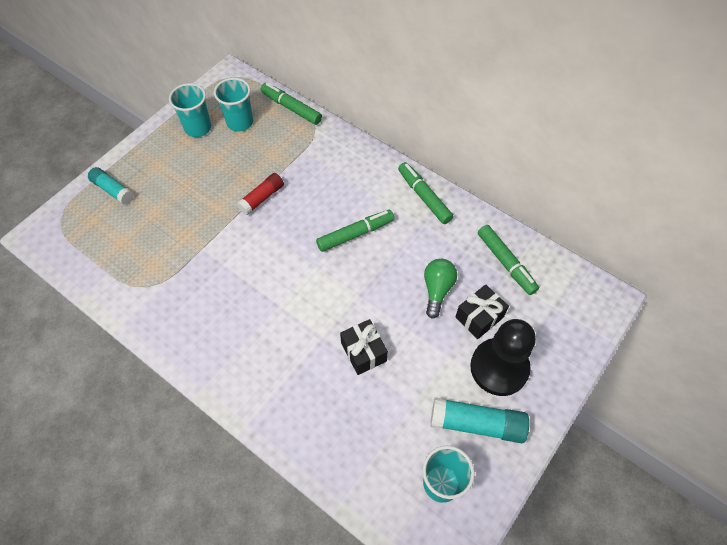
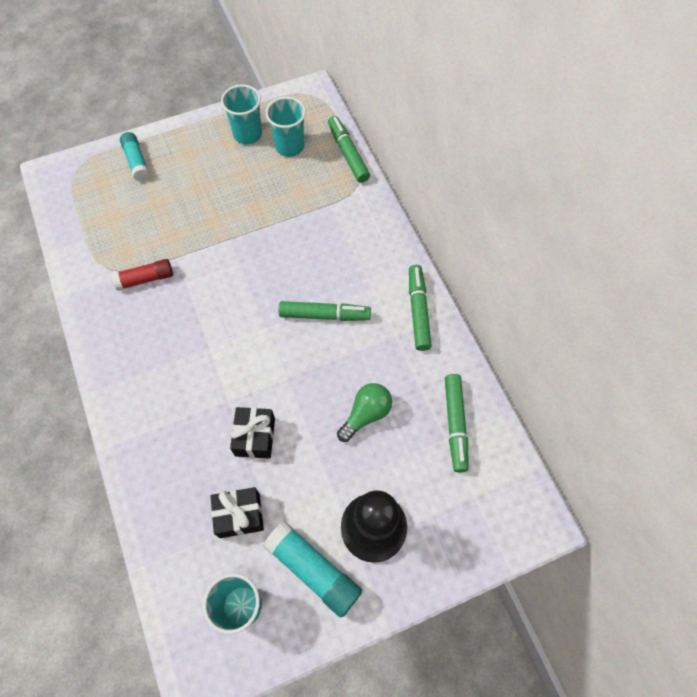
camera: 30 degrees right, 5 degrees up
(262, 198) = (261, 234): red glue stick -> red glue stick (145, 279)
(479, 317) = (389, 465): black gift -> black gift (239, 515)

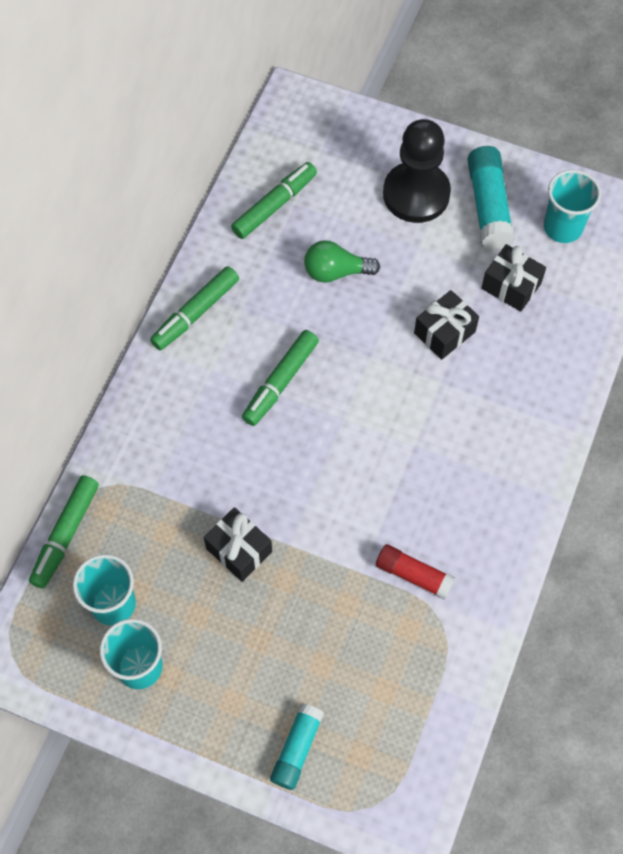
camera: 135 degrees left, 0 degrees up
(253, 215) = (239, 550): none -> black gift
(325, 315) = (280, 382): green marker -> green marker turned 105 degrees counterclockwise

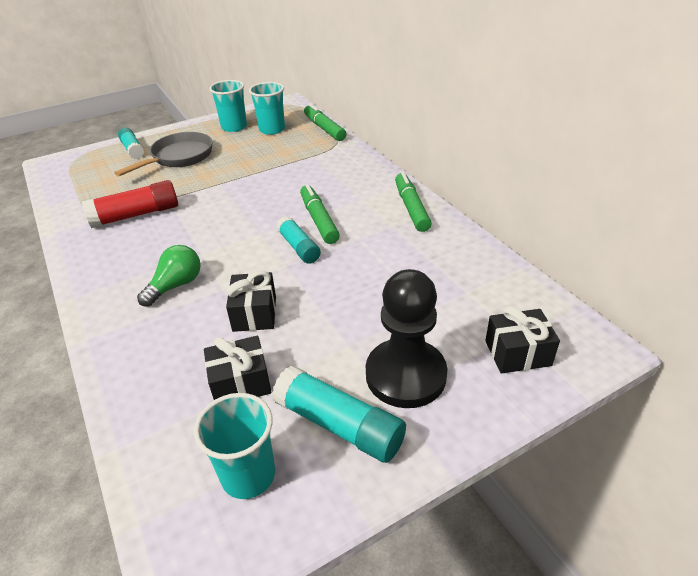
camera: 130 degrees right, 25 degrees down
(239, 550) = (242, 168): black gift -> black gift (517, 353)
(271, 658) = (179, 157): none -> grey pan
(275, 205) = (473, 280): green marker -> none
(336, 272) = (375, 283): green light bulb -> green light bulb (176, 285)
(337, 366) = (299, 247): none -> turquoise glue stick
(413, 575) = (136, 215): red glue stick -> red glue stick, size x1.51

